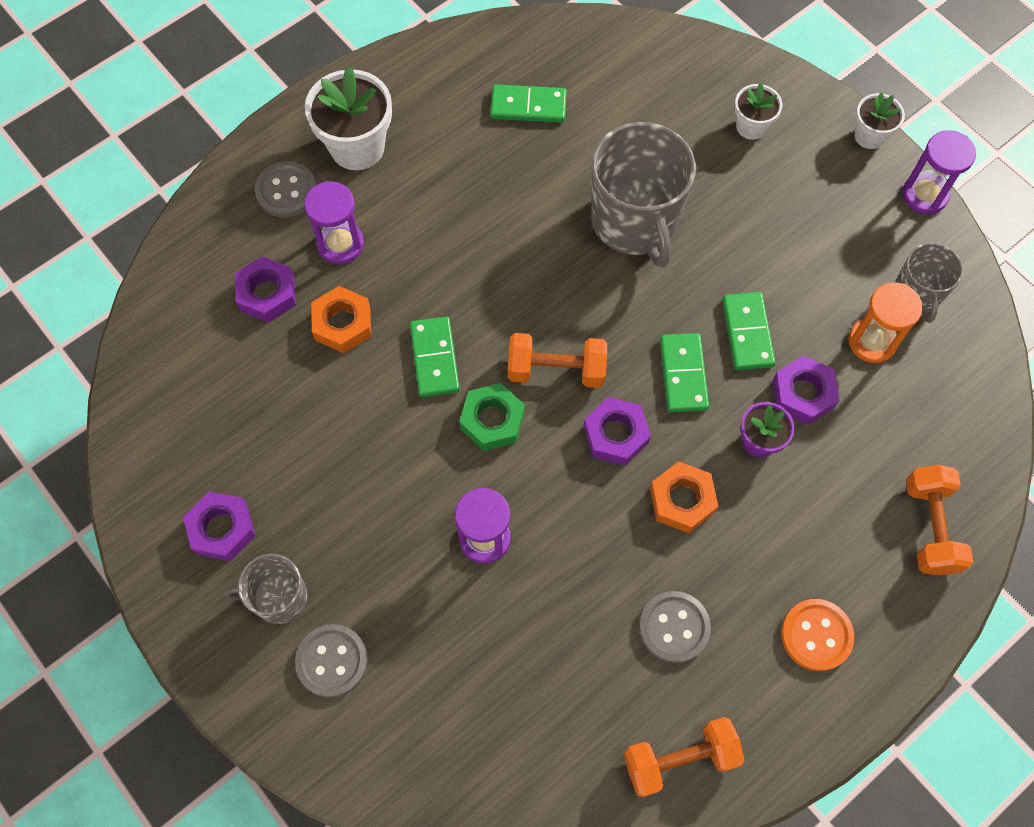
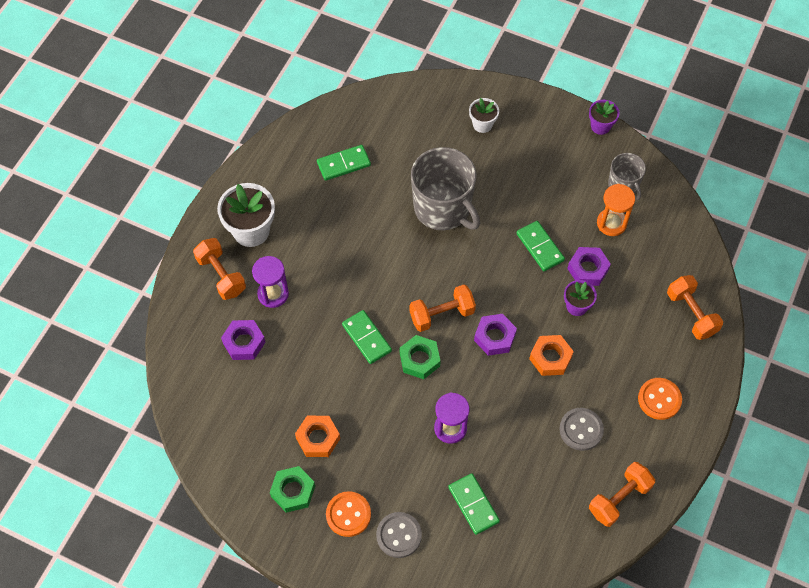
camera: 25 degrees left, 5 degrees down
(222, 529) = (293, 491): purple nut -> green nut
(278, 597) = (348, 514): grey mug -> orange button
(286, 191) = (221, 275): grey button -> orange dumbbell
(342, 324) = (300, 341): orange nut -> orange nut (318, 438)
(683, 374) = (516, 286): green domino -> green domino (473, 504)
(869, 136) = (553, 103): white flower pot -> none
(924, 195) = (600, 126): purple hourglass -> purple flower pot

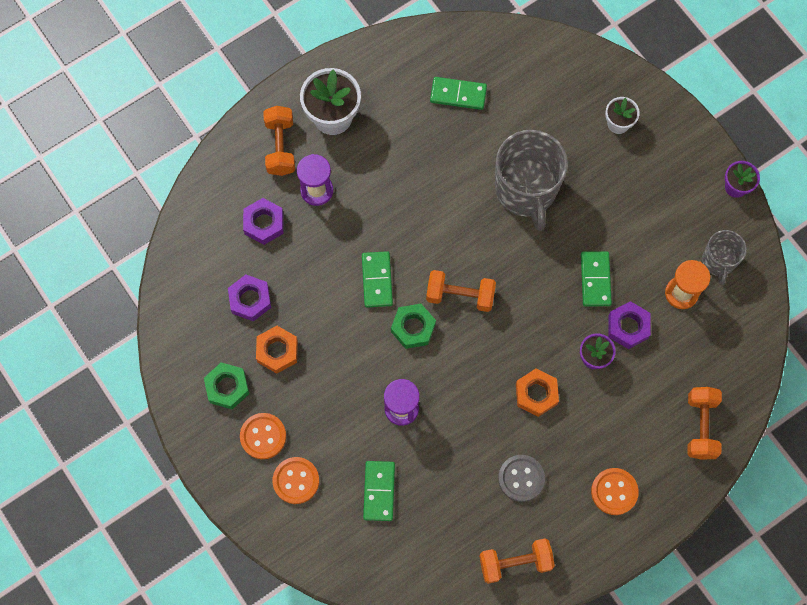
camera: 30 degrees right, 10 degrees up
(399, 535) = (296, 481): grey button -> orange button
(494, 337) = (496, 345): purple nut -> purple nut (250, 300)

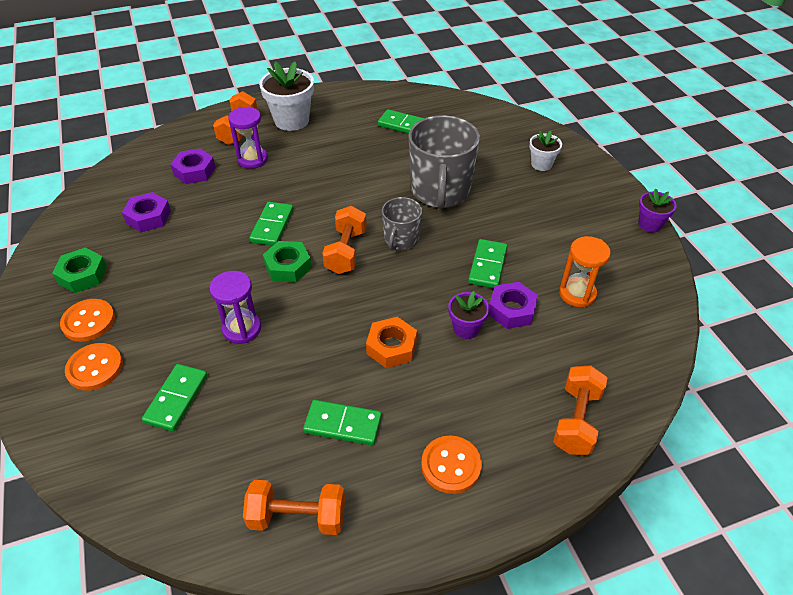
camera: 15 degrees right, 25 degrees down
(277, 351) = (148, 258): orange nut -> none
(460, 295) = (346, 251): orange dumbbell -> orange dumbbell turned 75 degrees clockwise
(521, 478) = (343, 424): grey button -> green domino
(718, 261) = (623, 276): grey mug -> grey mug (401, 239)

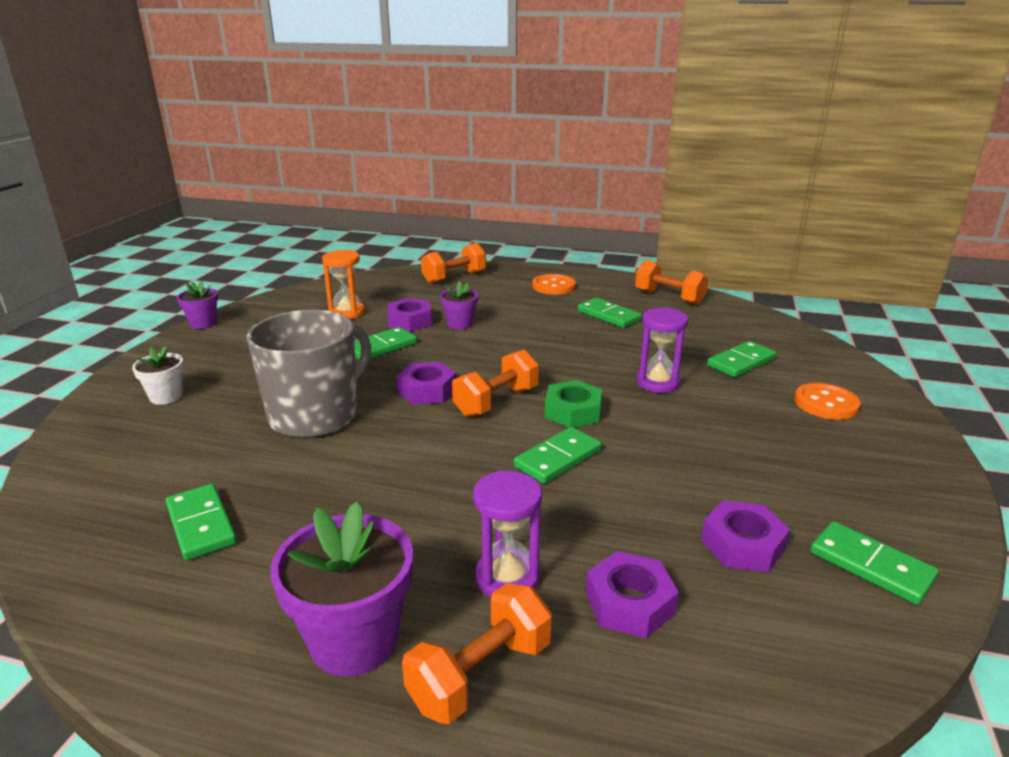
camera: 145 degrees left, 20 degrees down
(81, 232) = (870, 565): none -> green domino
(82, 275) = (856, 497): green nut -> none
(88, 321) = (839, 443): orange button -> none
(291, 120) = (354, 640): white flower pot -> purple flower pot
(391, 347) = (531, 333): orange nut -> none
(401, 239) = (427, 390): grey mug -> purple nut

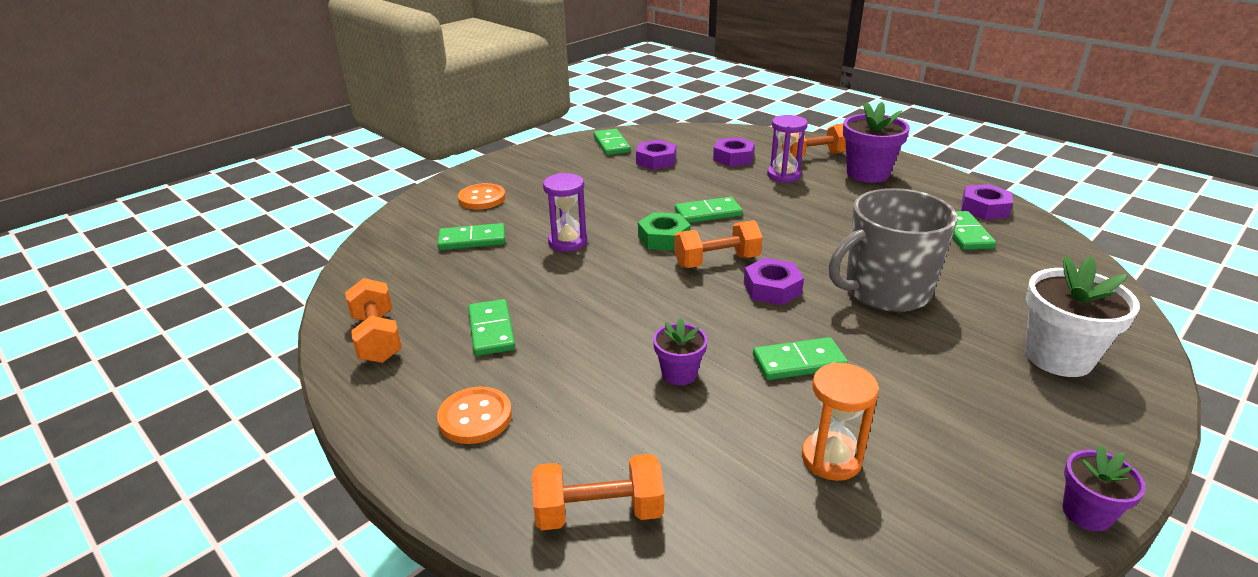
camera: 150 degrees left, 5 degrees up
(166, 397) = (1058, 357): white flower pot -> white flower pot, size x1.78
(409, 321) = (742, 403): purple nut -> purple nut (984, 208)

